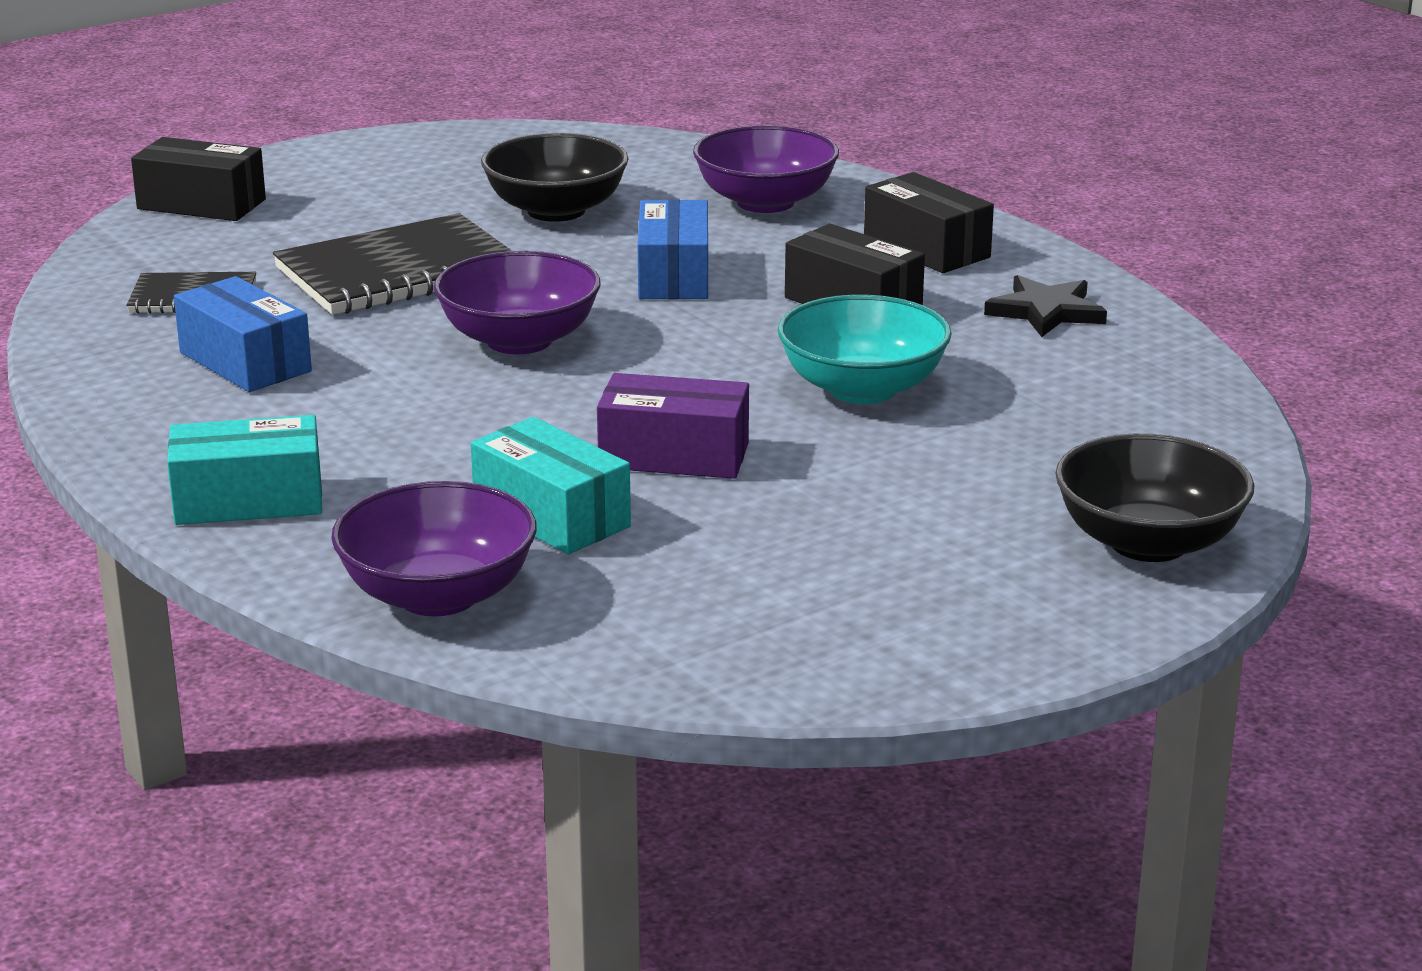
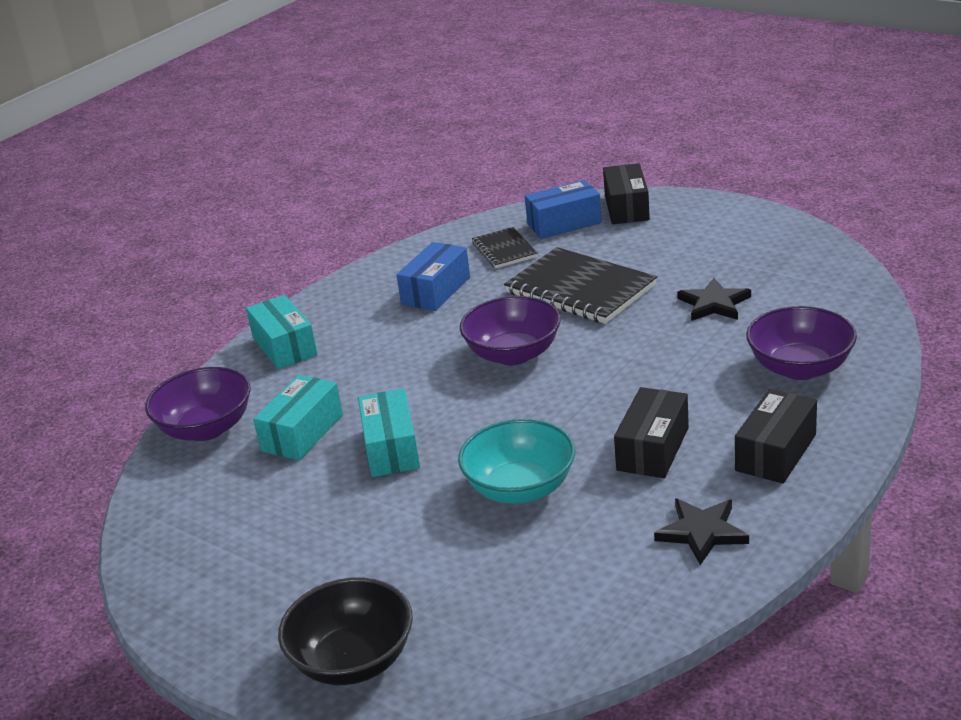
camera: 75 degrees right, 5 degrees up
(556, 210) = (714, 304): black bowl -> black star
(674, 276) = (645, 373): blue box -> blue box (564, 223)
(674, 456) = (391, 448): purple box -> turquoise box

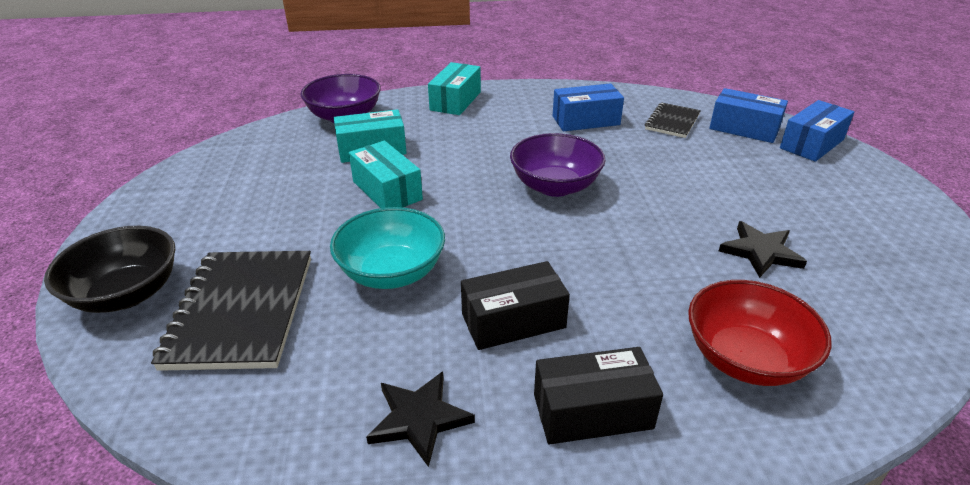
camera: 45 degrees right, 5 degrees up
(391, 448) = (387, 190): turquoise box -> turquoise box turned 75 degrees counterclockwise
(580, 289) = (675, 175): black notebook -> black notebook (241, 311)
(626, 208) = (811, 144): black box -> blue box
(800, 368) = (745, 358): purple bowl -> red bowl

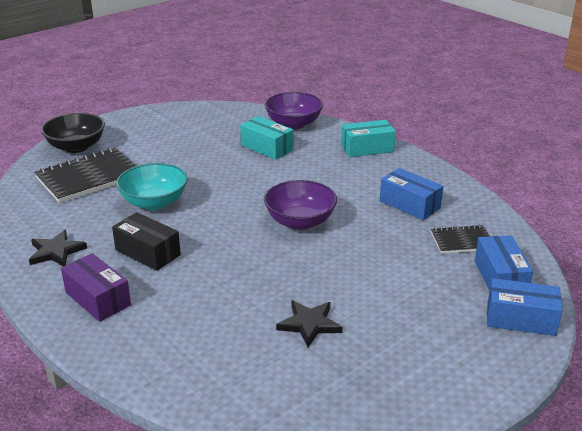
camera: 55 degrees right, 5 degrees down
(387, 190) = (228, 170): turquoise box -> none
(592, 411) = (98, 299): black box -> purple box
(745, 358) = (183, 341): red bowl -> none

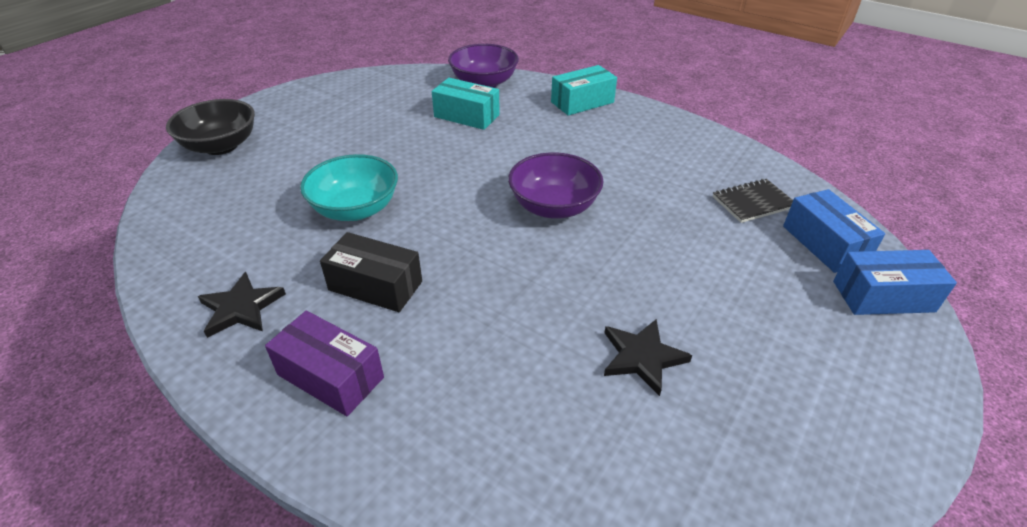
camera: 15 degrees left, 10 degrees up
(89, 177) = (252, 186): black notebook -> none
(409, 204) = (668, 164): blue box -> none

